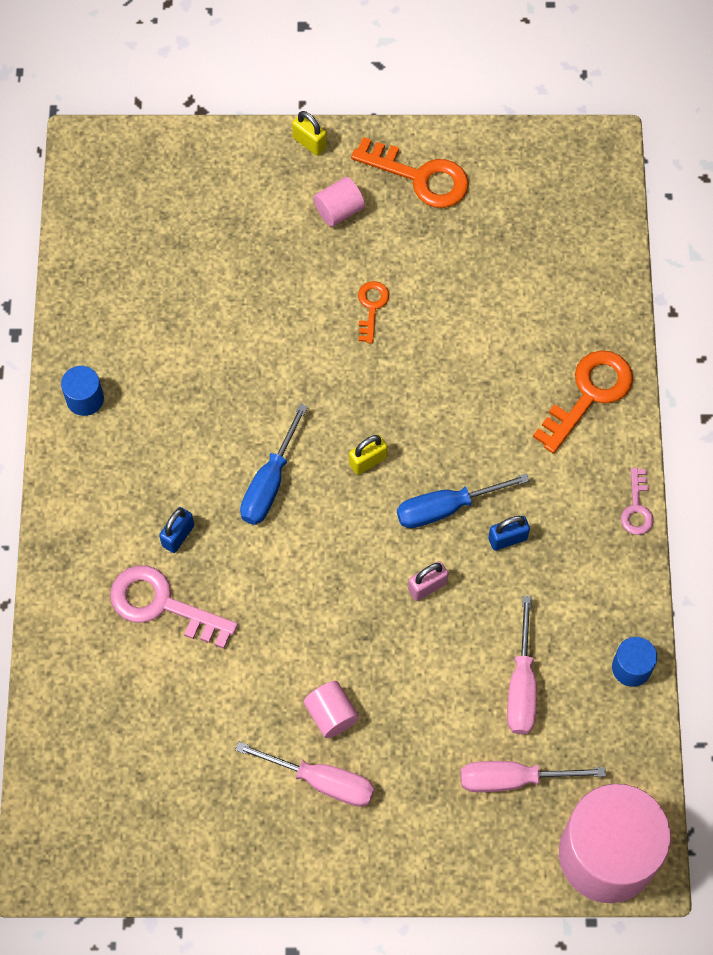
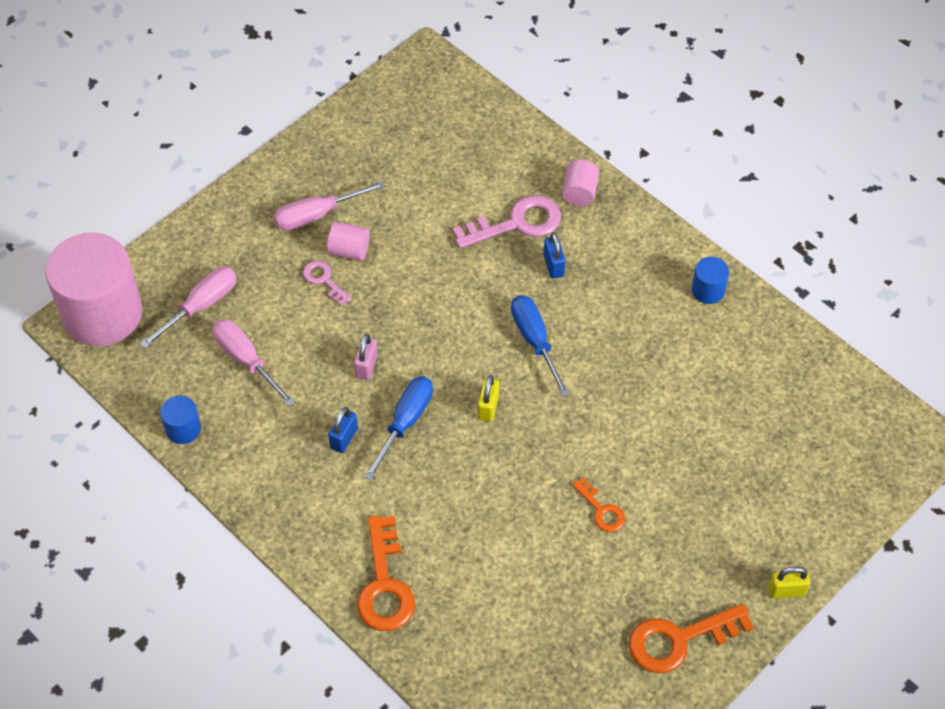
camera: 135 degrees right, 10 degrees down
(339, 210) = (705, 559): pink cylinder -> pink cylinder (579, 192)
(637, 508) = (274, 534): pink key -> pink key (324, 280)

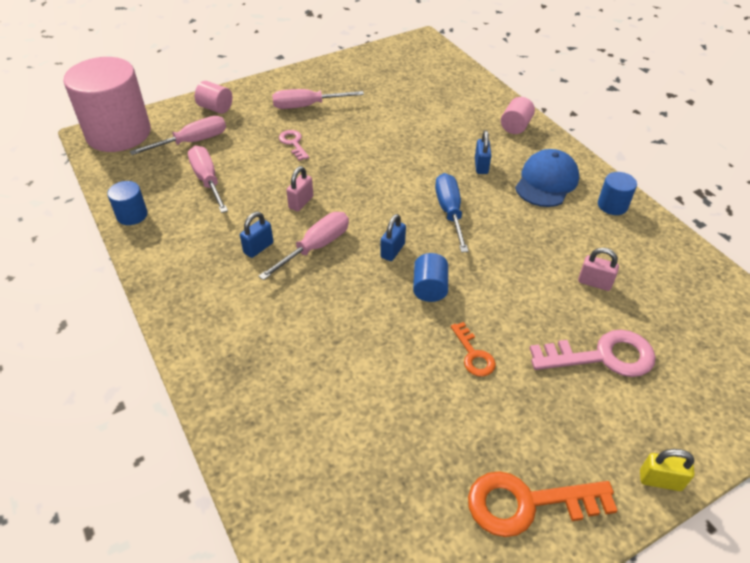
camera: 15 degrees right, 10 degrees down
(349, 250) = (321, 129): pink cylinder -> pink cylinder (215, 108)
(385, 584) = (239, 372): orange key -> none
(405, 422) = (316, 247): blue screwdriver -> pink screwdriver
(488, 407) = (392, 251): yellow padlock -> blue padlock
(516, 223) = (458, 136): pink key -> pink key (602, 356)
(540, 445) = (429, 288): none -> blue cylinder
(631, 272) = (546, 182): none -> blue cap
(703, 398) = (594, 283): none -> pink padlock

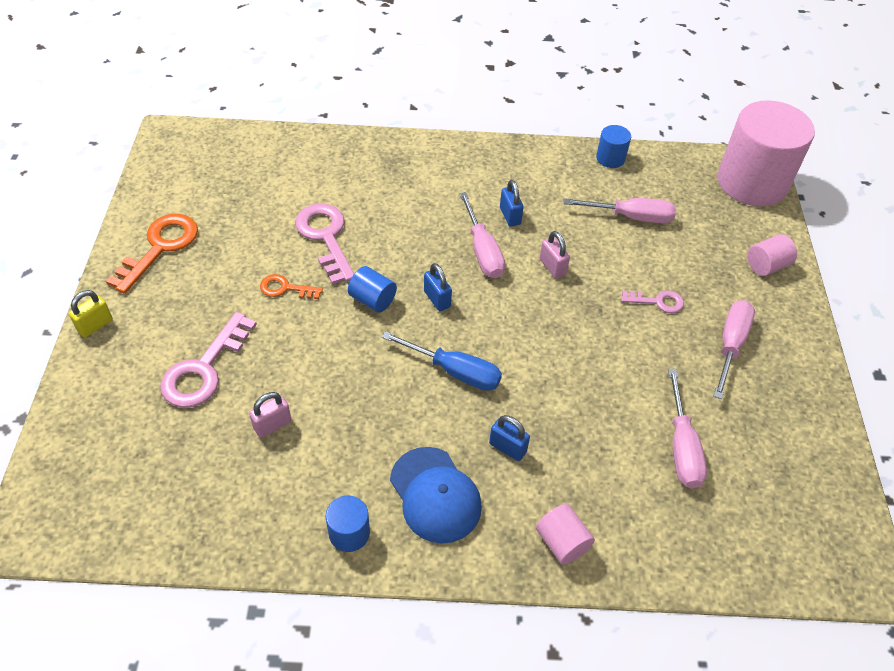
camera: 120 degrees right, 5 degrees up
(193, 142) = (706, 228): pink screwdriver -> pink screwdriver (682, 447)
(389, 362) = (325, 237): none -> pink key

